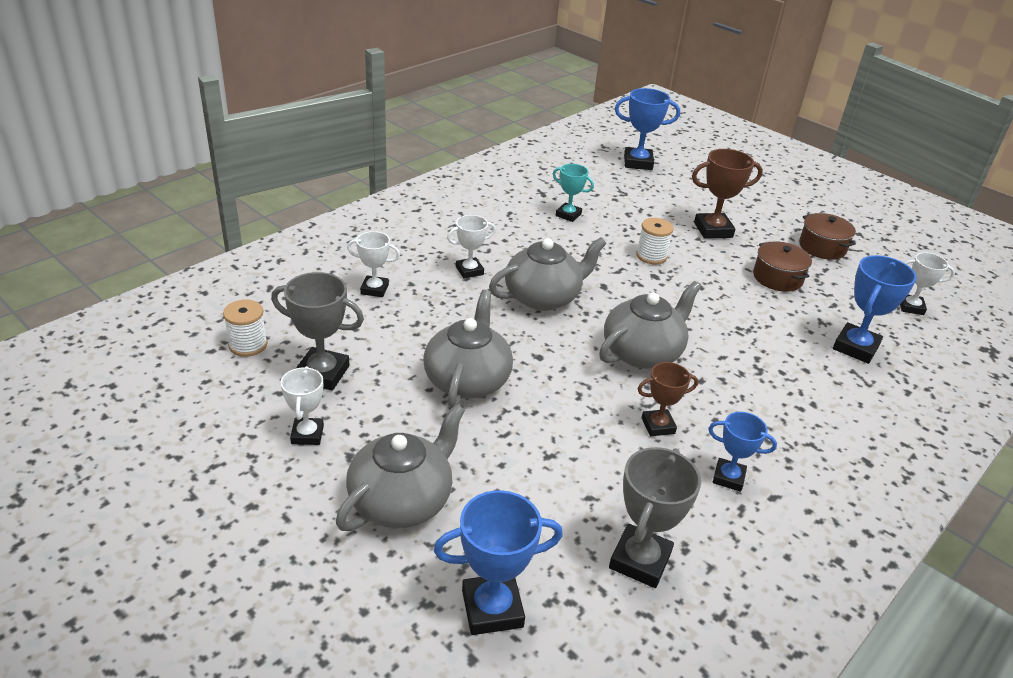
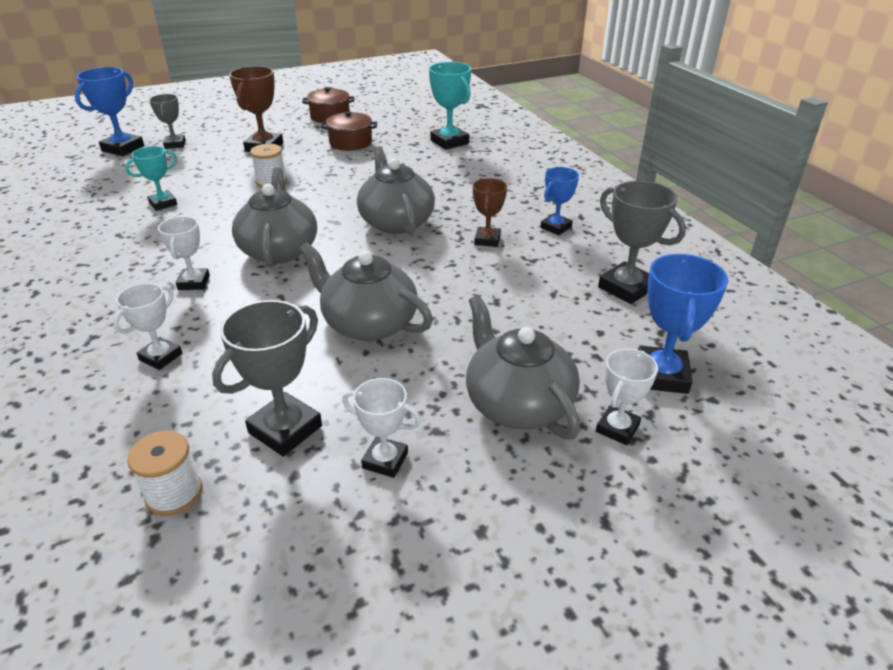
camera: 65 degrees left, 0 degrees up
(670, 183) = (175, 144): none -> grey trophy
(855, 347) = (449, 142): blue trophy -> turquoise trophy
(911, 307) = (422, 112): white trophy -> white trophy (617, 428)

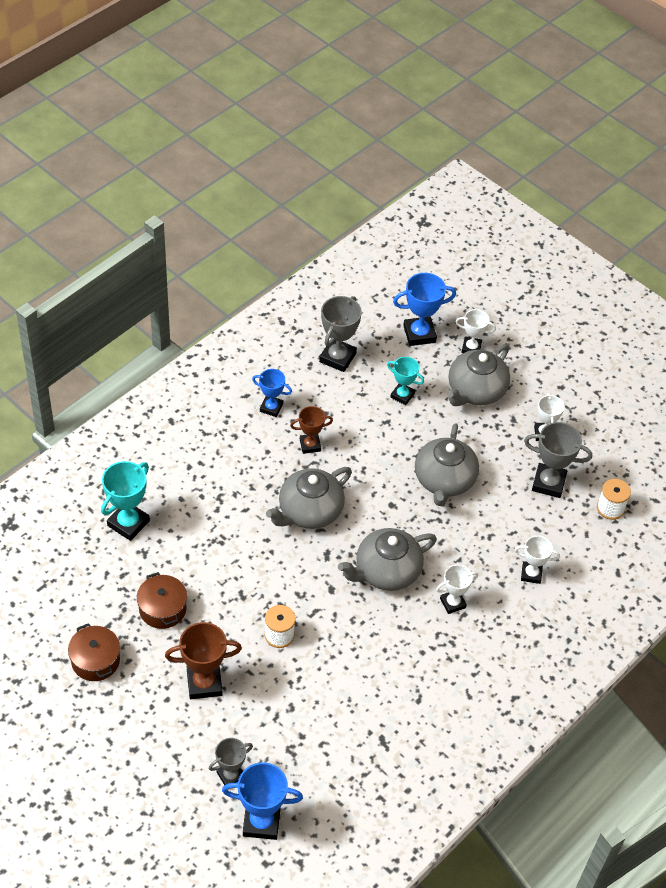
camera: 115 degrees left, 15 degrees up
(163, 204) = (356, 700): turquoise trophy -> turquoise trophy (402, 395)

